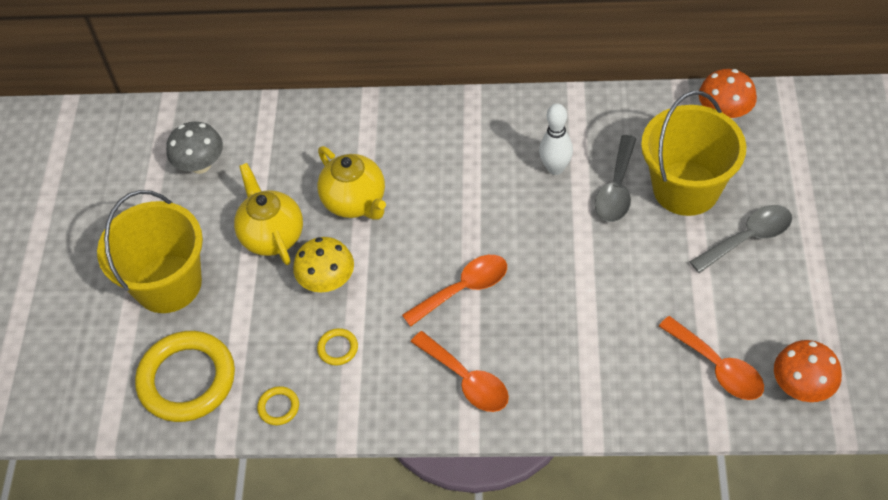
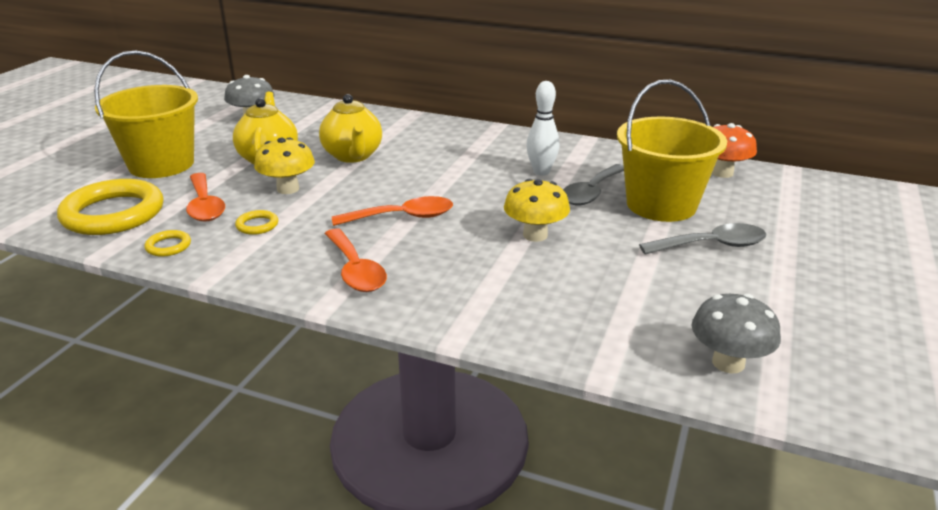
camera: 15 degrees right, 25 degrees down
(594, 275) = (535, 235): none -> yellow mushroom
(717, 367) = (631, 323): orange spoon -> orange spoon (205, 206)
(801, 386) = (728, 363): orange mushroom -> grey mushroom

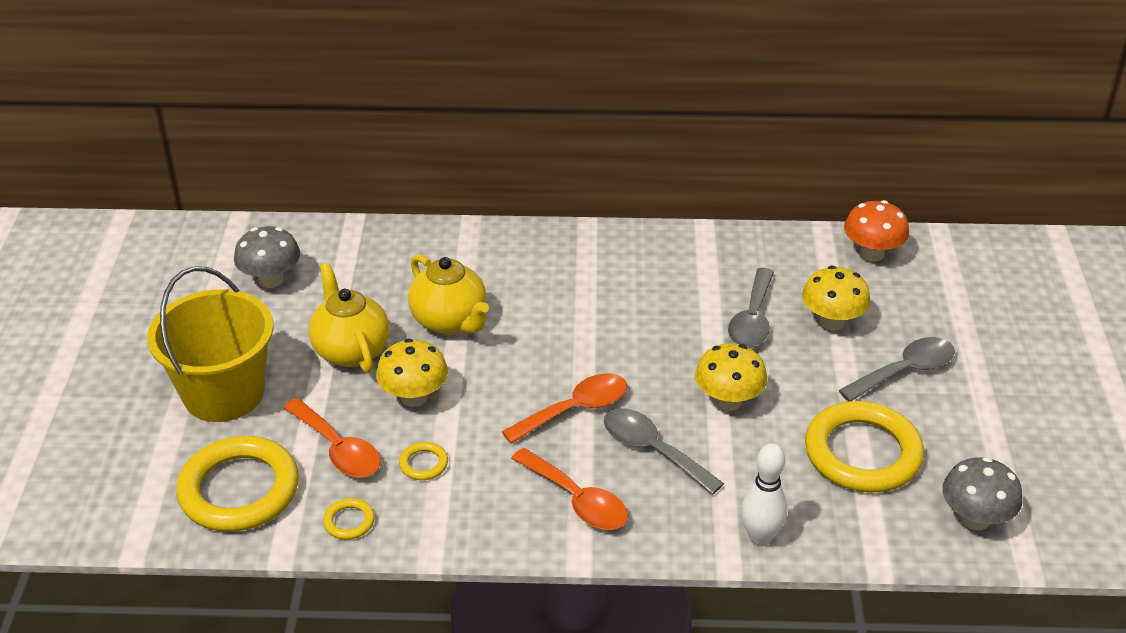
camera: 20 degrees left, 10 degrees up
(445, 252) = (652, 450): none -> grey spoon
(541, 172) = (682, 297): white bowling pin -> white bowling pin (760, 537)
(637, 291) = (862, 453): none -> yellow ring
(661, 205) = (832, 321): yellow bucket -> yellow mushroom

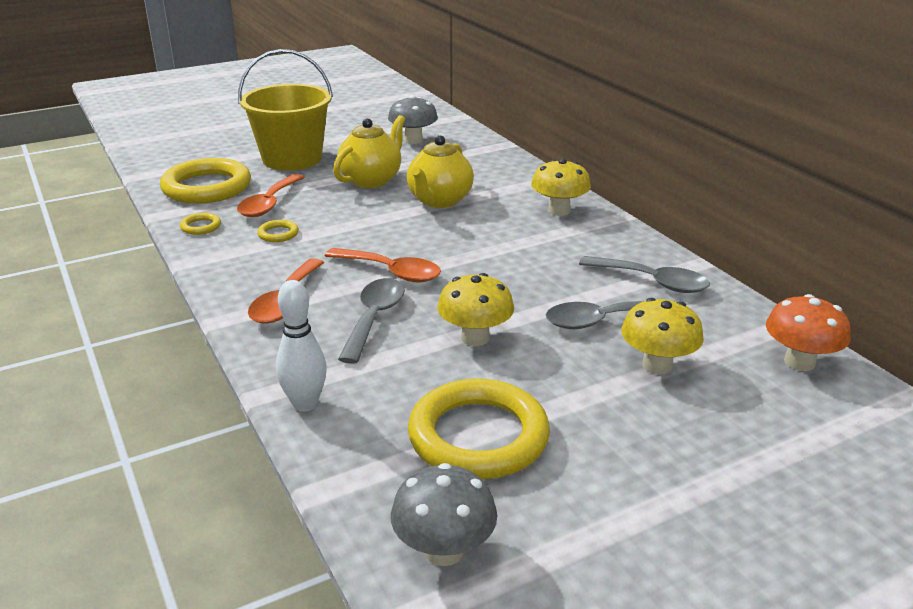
camera: 60 degrees right, 10 degrees down
(414, 397) = (345, 212): yellow mushroom -> yellow mushroom (559, 211)
(905, 371) = (638, 432): grey spoon -> grey spoon (652, 282)

